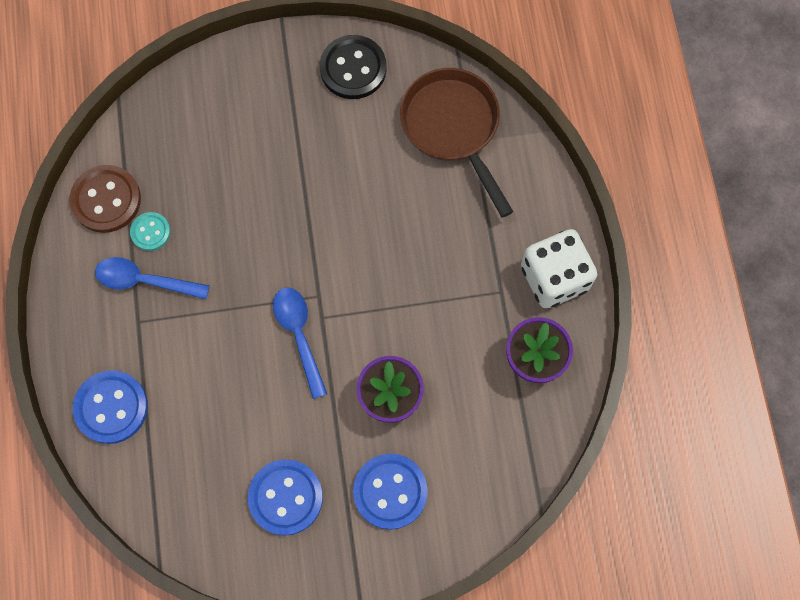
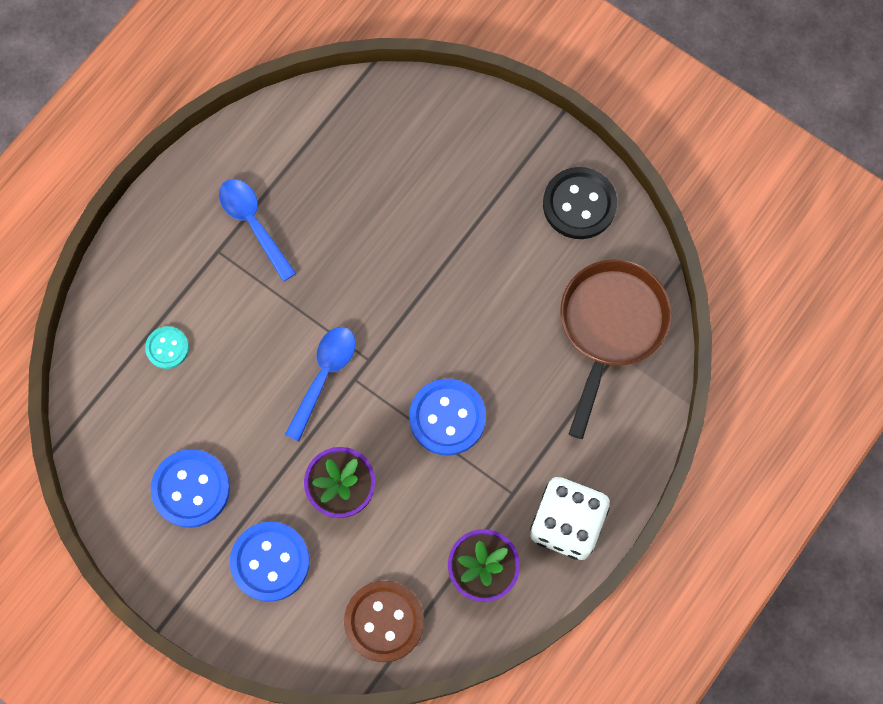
camera: 45 degrees right, 0 degrees up
(106, 200) = (287, 135): brown button -> brown button (384, 621)
(111, 407) = (136, 297): blue button -> blue button (447, 418)
(150, 232) = (294, 190): turquoise button -> turquoise button (167, 348)

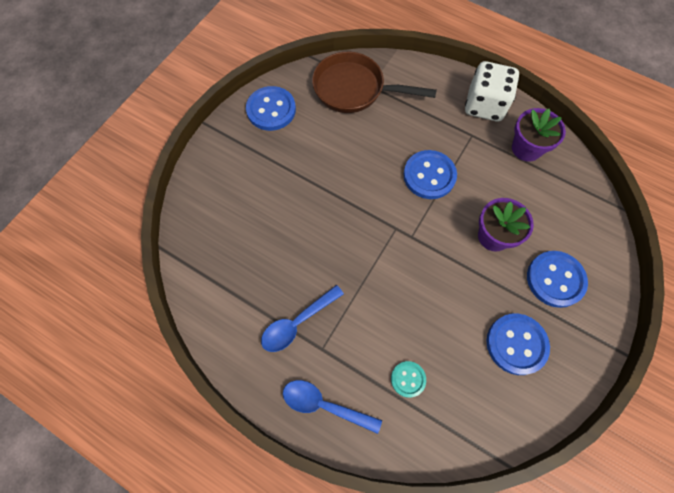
camera: 95 degrees left, 5 degrees down
(324, 376) = (413, 257): blue spoon -> blue spoon (324, 405)
(384, 621) = (574, 202): brown button -> none
(579, 204) = (271, 110): black button -> blue button

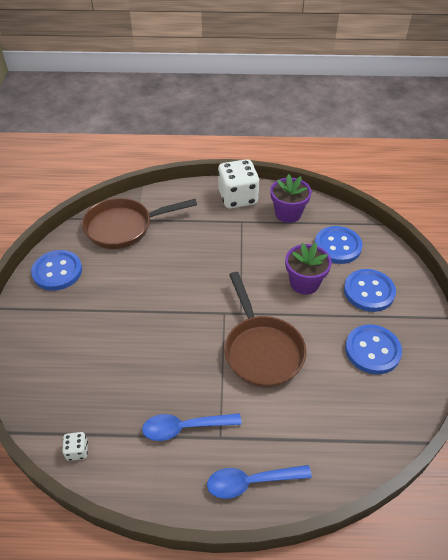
camera: 30 degrees left, 20 degrees down
(201, 293) = (77, 451): none -> white dice
(297, 323) = (185, 428): blue spoon -> blue spoon turned 60 degrees clockwise
(408, 285) = (261, 350): none -> brown pan
(408, 379) = (308, 421): turquoise button -> none
(429, 176) = (226, 263): blue button -> blue button (337, 246)

